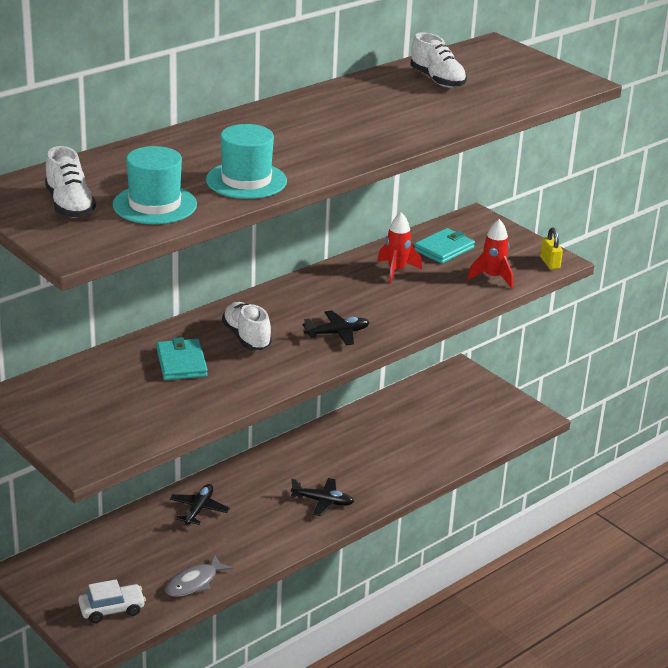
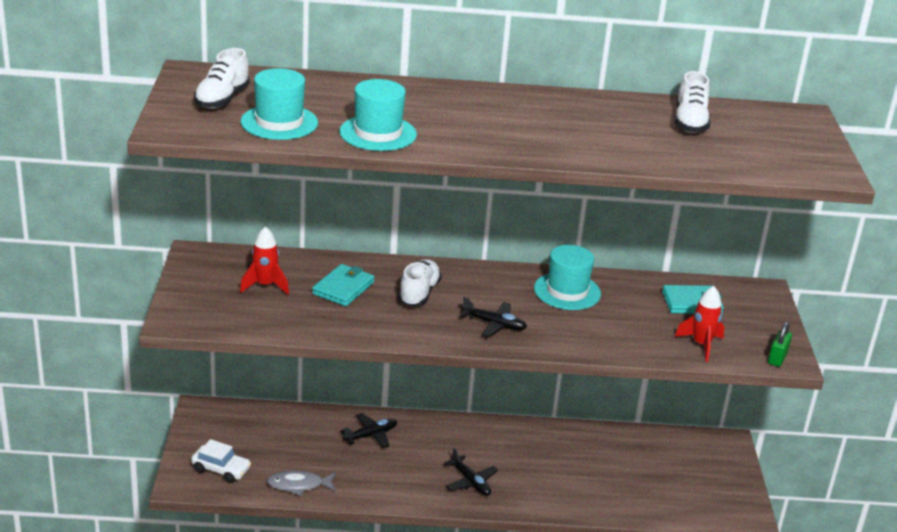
camera: 40 degrees right, 0 degrees up
(350, 282) = (567, 291): none -> turquoise hat
(396, 270) = (621, 300): red rocket -> red rocket (265, 285)
(549, 263) = (777, 358): yellow padlock -> green padlock

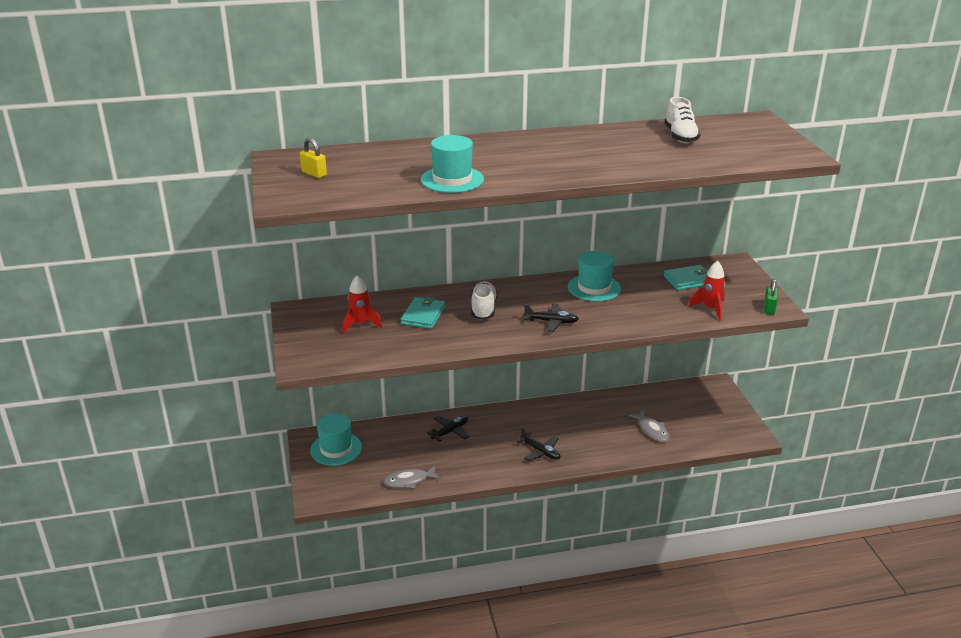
camera: 10 degrees left, 0 degrees up
(221, 470) = (343, 481): white car -> none
(222, 99) = (314, 173): white shoe -> yellow padlock
(279, 122) = (369, 183): turquoise hat -> turquoise hat (336, 449)
(621, 483) = (652, 430): none -> grey fish

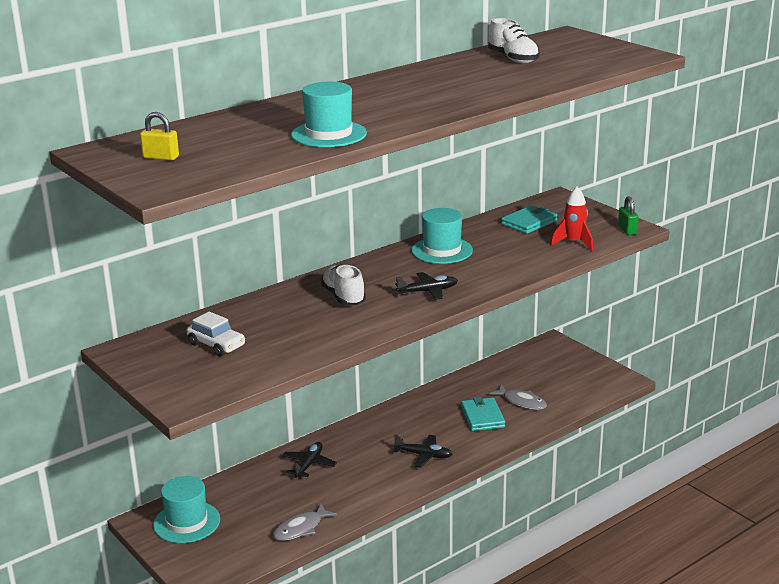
camera: 25 degrees left, 5 degrees down
(360, 324) = (216, 345): red rocket -> white car
(423, 315) = (281, 319): turquoise wallet -> turquoise wallet (482, 417)

